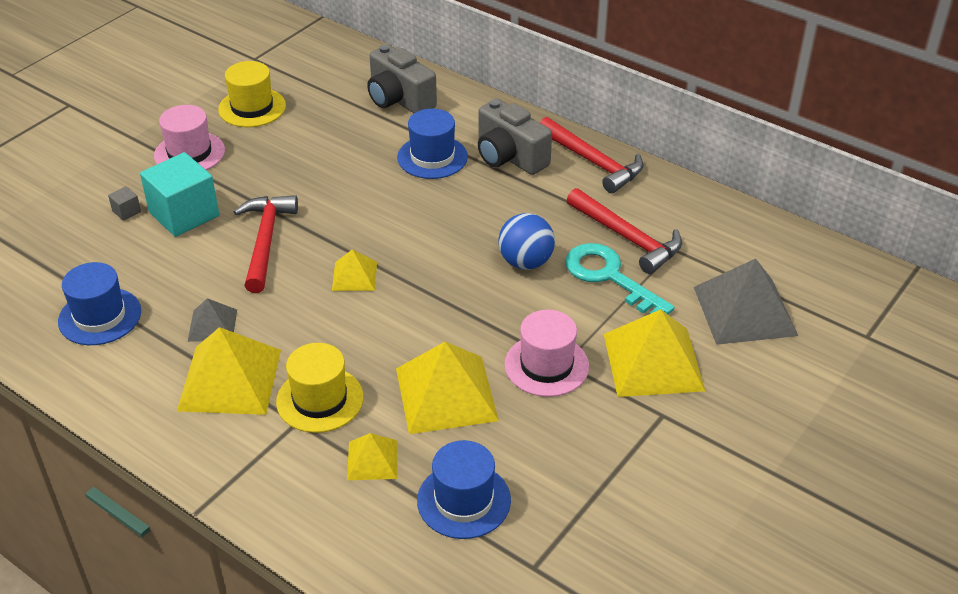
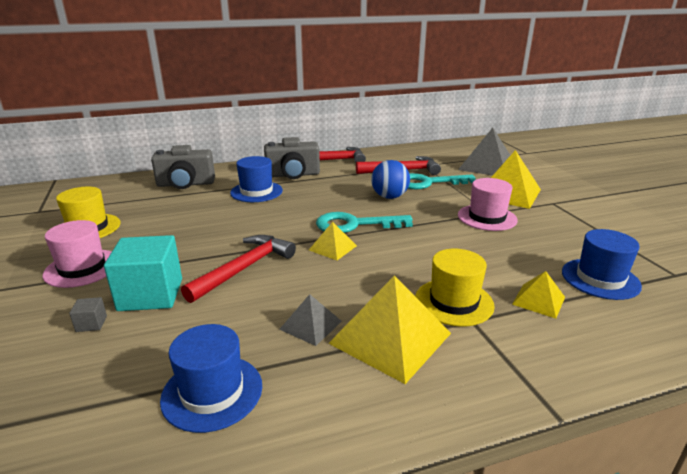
camera: 55 degrees left, 15 degrees down
(266, 241) = (244, 268): red hammer -> red hammer turned 90 degrees clockwise
(421, 267) = (354, 224): none -> turquoise key
(446, 394) = (488, 253): yellow pyramid -> none

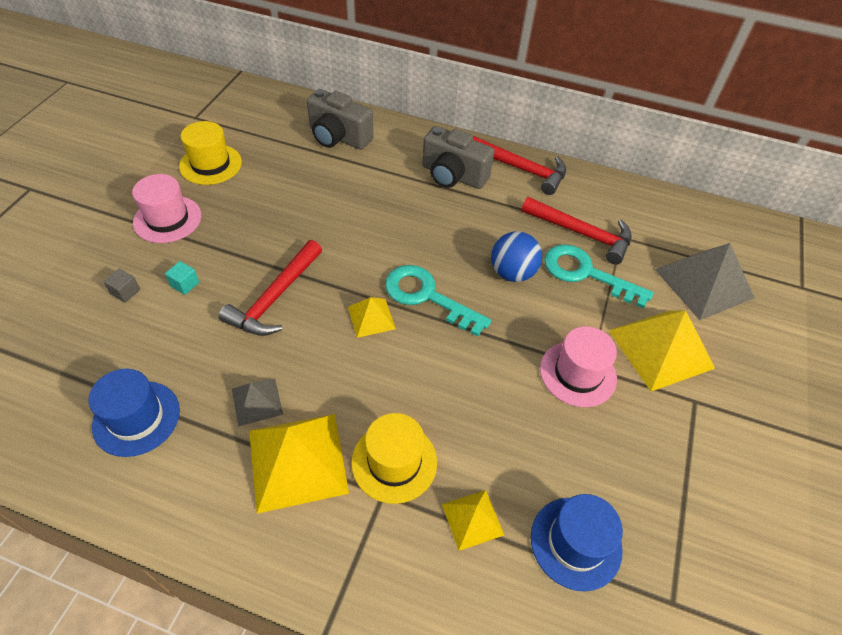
camera: 35 degrees right, 25 degrees up
(151, 294) = (185, 284): turquoise cube -> turquoise cube, size x0.41
(244, 268) = (274, 297): red hammer -> red hammer turned 135 degrees clockwise
(256, 192) = (389, 186): blue hat -> none

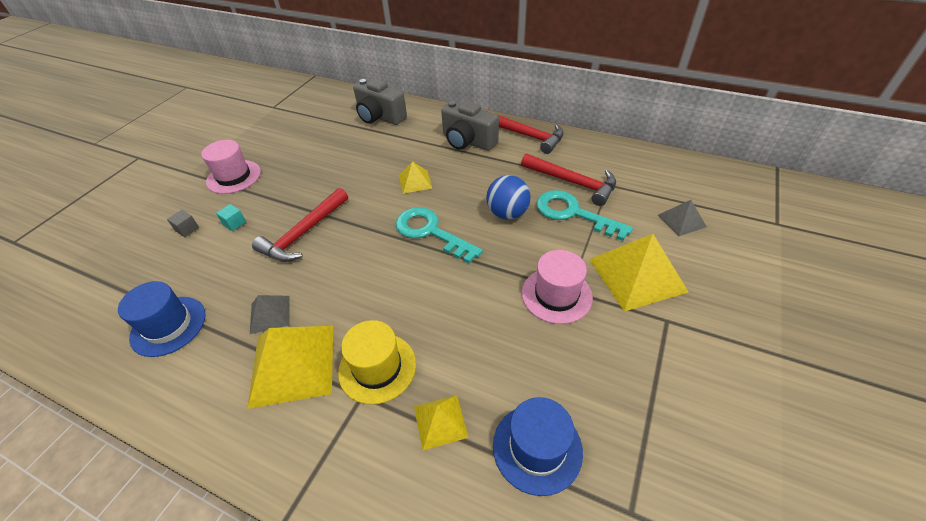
camera: 10 degrees right, 5 degrees down
(210, 164) = (276, 138): yellow hat -> none
(371, 317) = (380, 248): yellow pyramid -> yellow pyramid (415, 181)
(703, 283) = (681, 220): grey pyramid -> grey pyramid, size x0.53

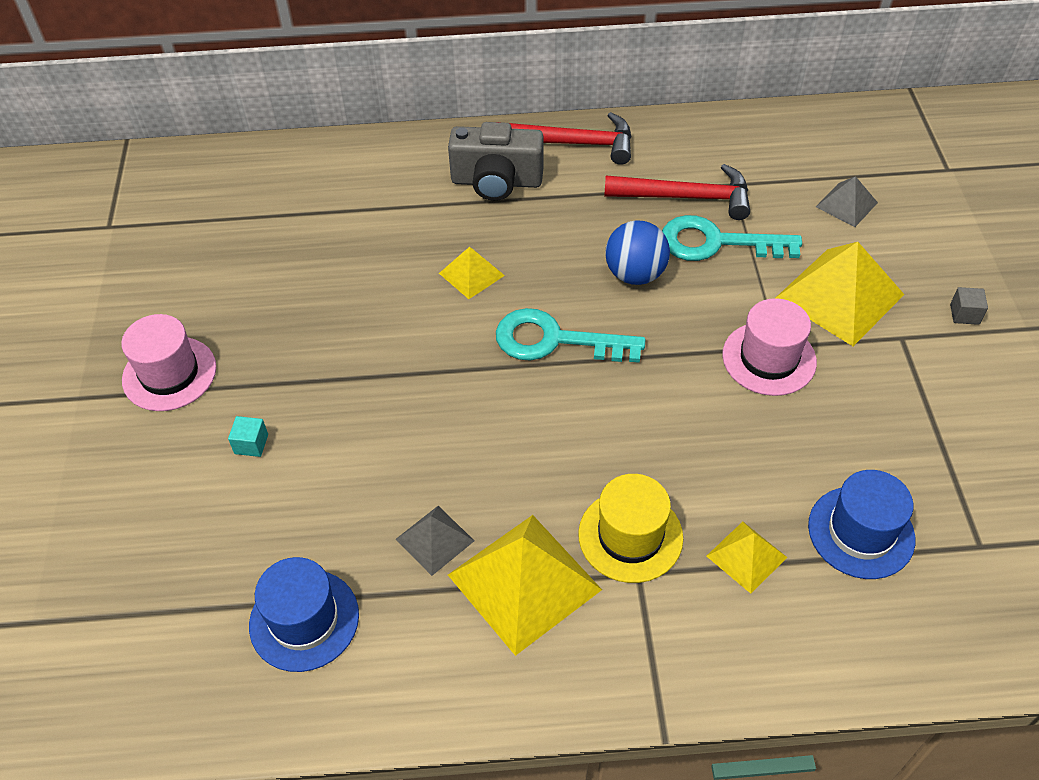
camera: 30 degrees left, 5 degrees up
(187, 229) = (181, 484): grey cube -> grey cube (964, 314)
(303, 233) = (375, 414): red hammer -> none
(380, 117) = (321, 184): grey camera -> none

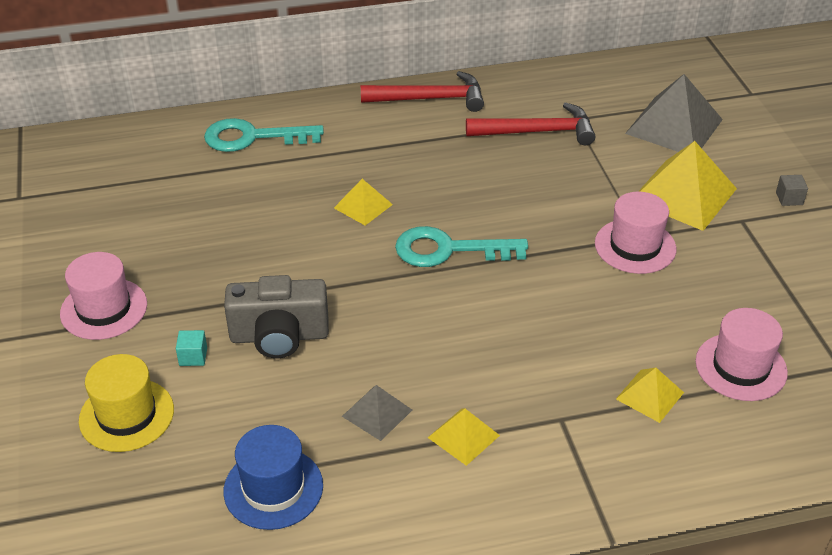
camera: 10 degrees left, 10 degrees down
(496, 182) = (369, 133): grey camera -> grey camera (279, 336)
(524, 582) = (464, 436): yellow pyramid -> yellow pyramid, size x0.53
(630, 536) = (547, 391): yellow hat -> yellow hat (126, 415)
(635, 274) = (506, 193): blue ball -> none
(716, 243) = (571, 164): turquoise key -> turquoise key (252, 137)
(846, 204) = (674, 126): grey pyramid -> grey pyramid, size x1.90
(861, 532) = (741, 367): blue hat -> pink hat

